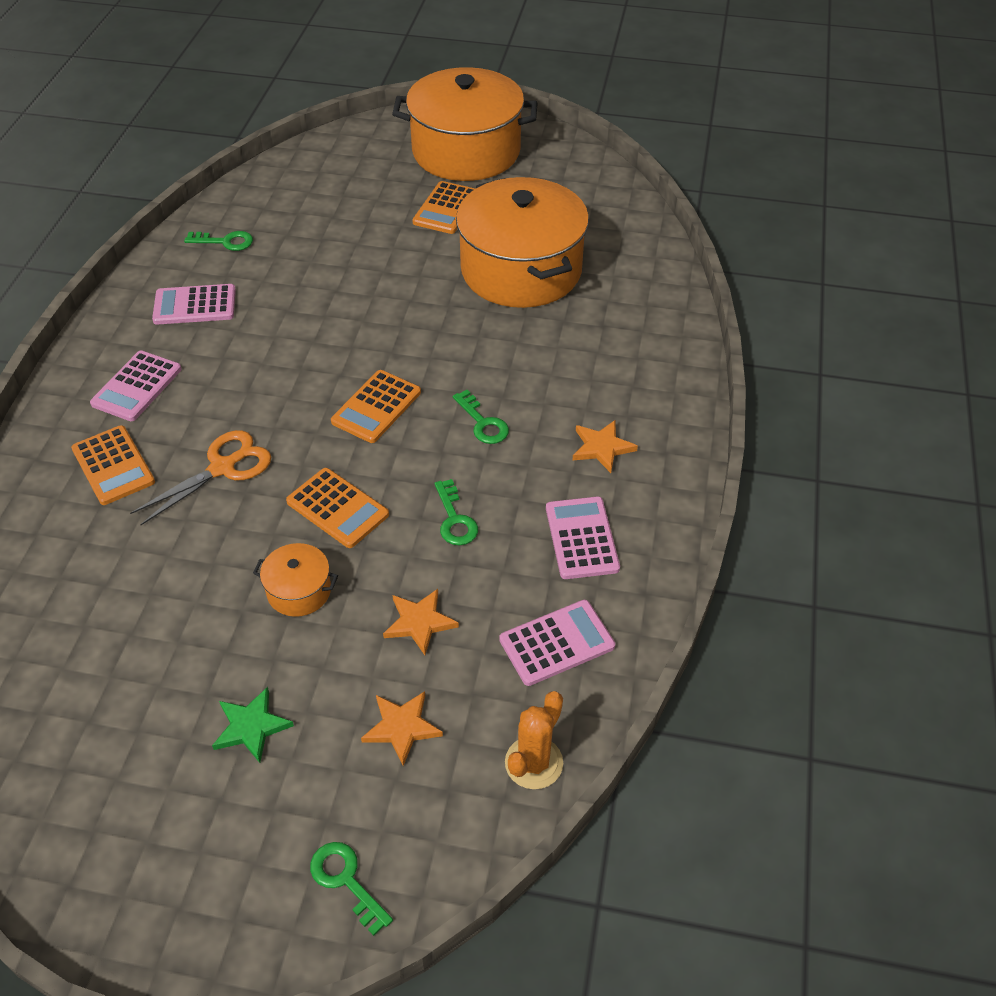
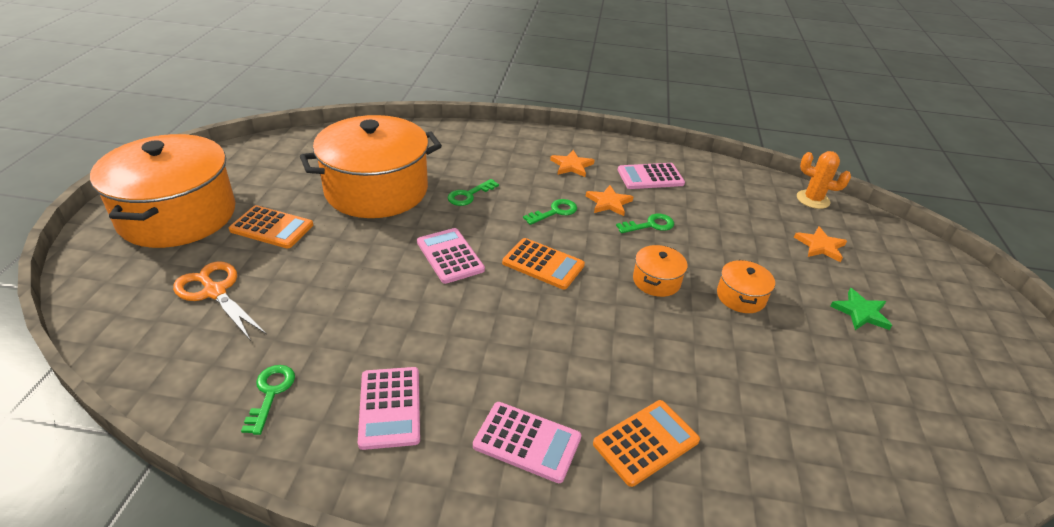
camera: 95 degrees left, 10 degrees down
(223, 468) = (630, 354): orange scissors -> orange scissors (215, 292)
(337, 508) = (656, 281): orange calculator -> orange pot
(346, 881) = (927, 265): green key -> green key (469, 195)
(419, 622) = (741, 240): orange star -> orange star (609, 202)
(556, 643) = (731, 189): pink calculator -> pink calculator (450, 256)

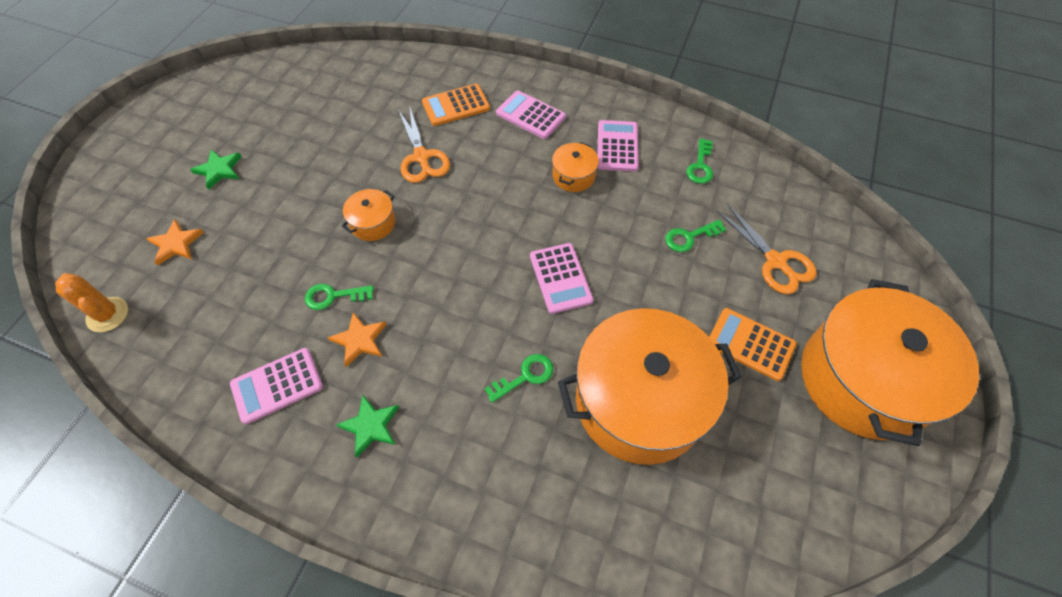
camera: 165 degrees left, 20 degrees up
(543, 264) = (471, 256): orange calculator -> none
(555, 212) = (431, 332): green key -> green key (689, 237)
(571, 165) = (371, 426): orange star -> green star
(649, 356) = (421, 157): none -> orange scissors
(650, 177) = (277, 385): pink calculator -> pink calculator turned 150 degrees clockwise
(741, 297) = (308, 197): orange pot -> orange pot (573, 176)

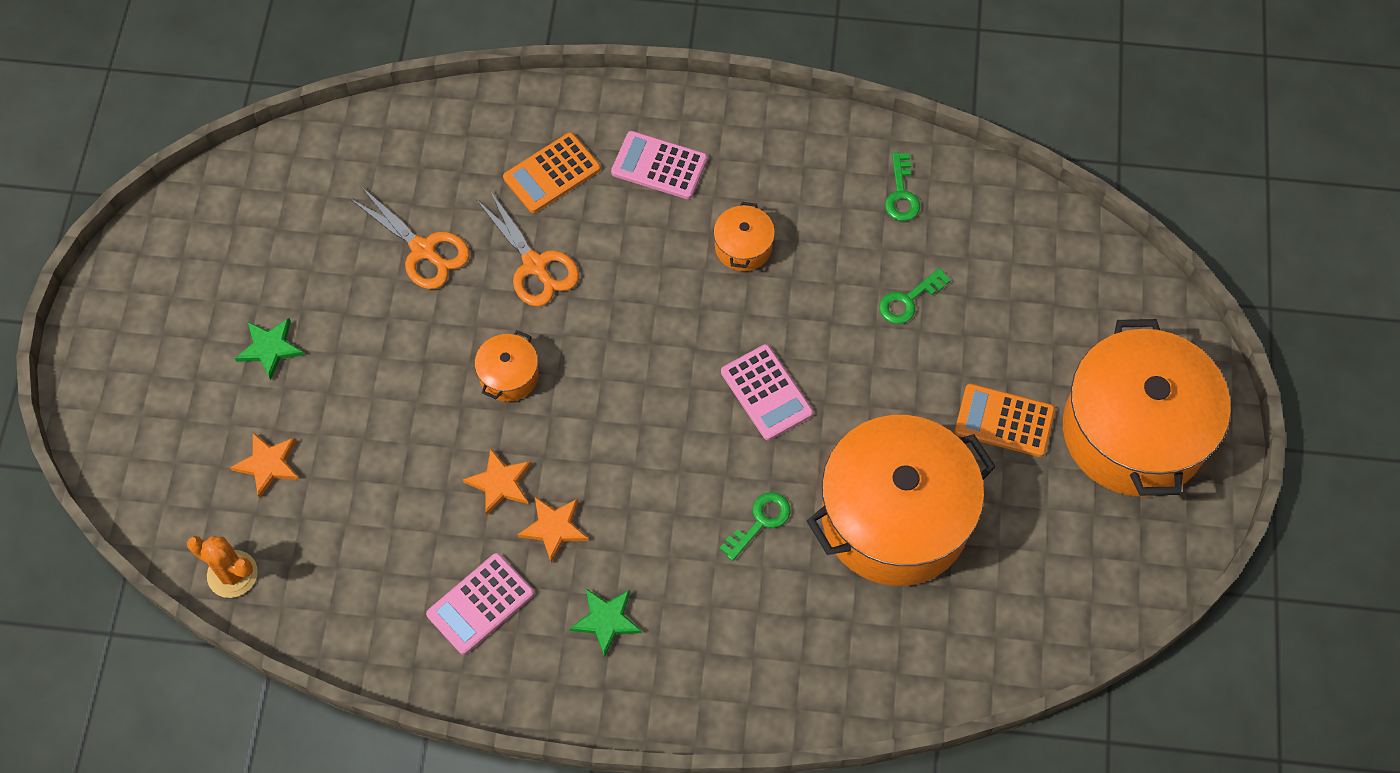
camera: 15 degrees left, 5 degrees up
(333, 296) = (500, 483): green key -> orange star
(617, 146) = (788, 188): pink calculator -> none
(775, 262) = (1017, 309): orange scissors -> orange scissors (423, 250)

